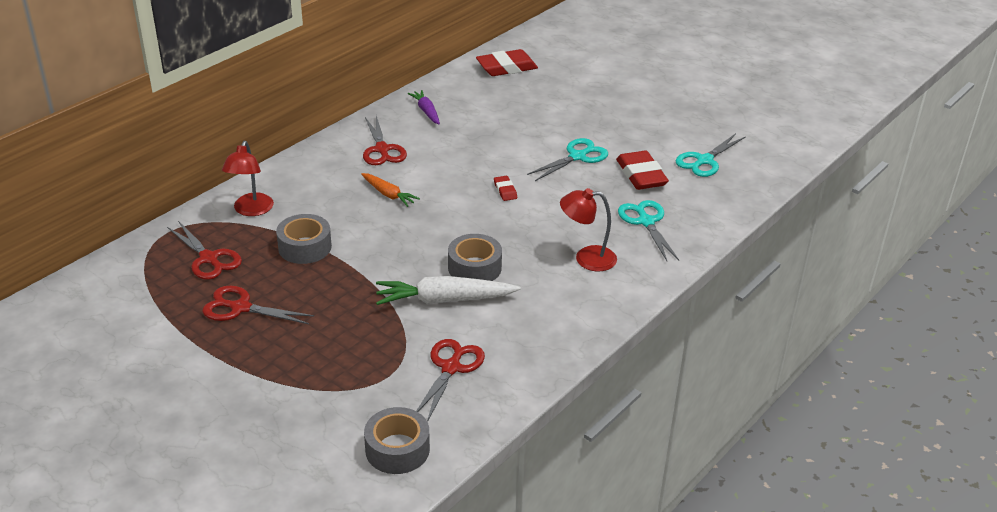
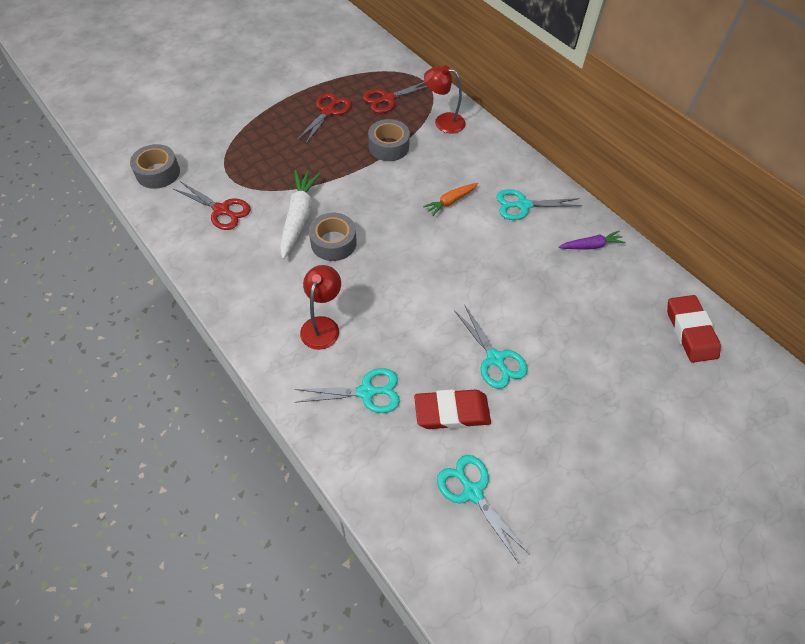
camera: 100 degrees right, 20 degrees up
(382, 149) = (523, 205): red scissors -> turquoise scissors
(505, 190) = (442, 284): red eraser -> none

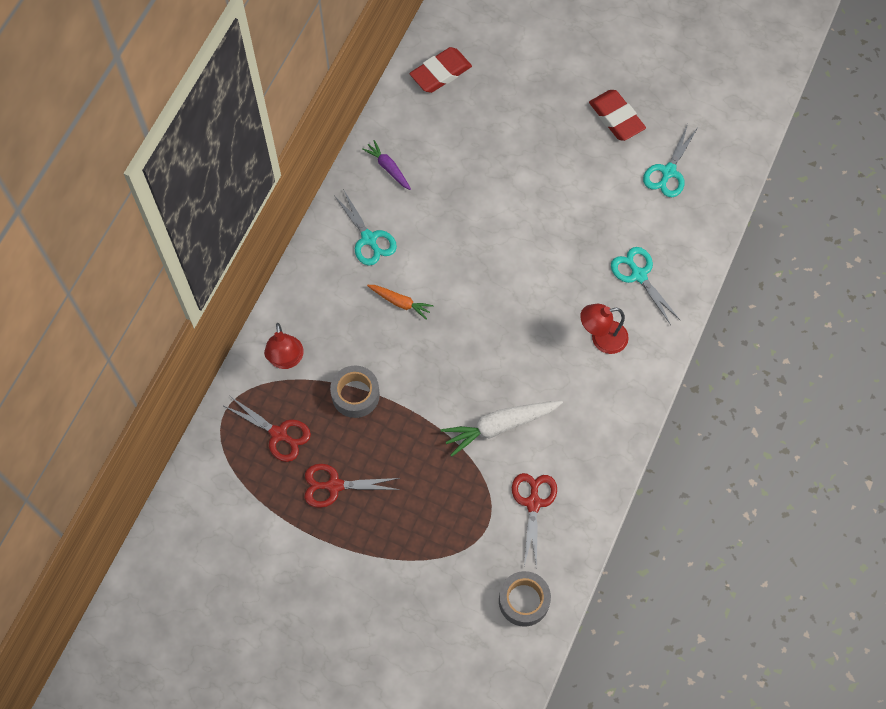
camera: 115 degrees left, 10 degrees up
(333, 242) = (511, 378): grey tape -> none
(451, 412) = (617, 210): red eraser -> red eraser (616, 118)
(495, 359) = (552, 198): turquoise scissors -> none

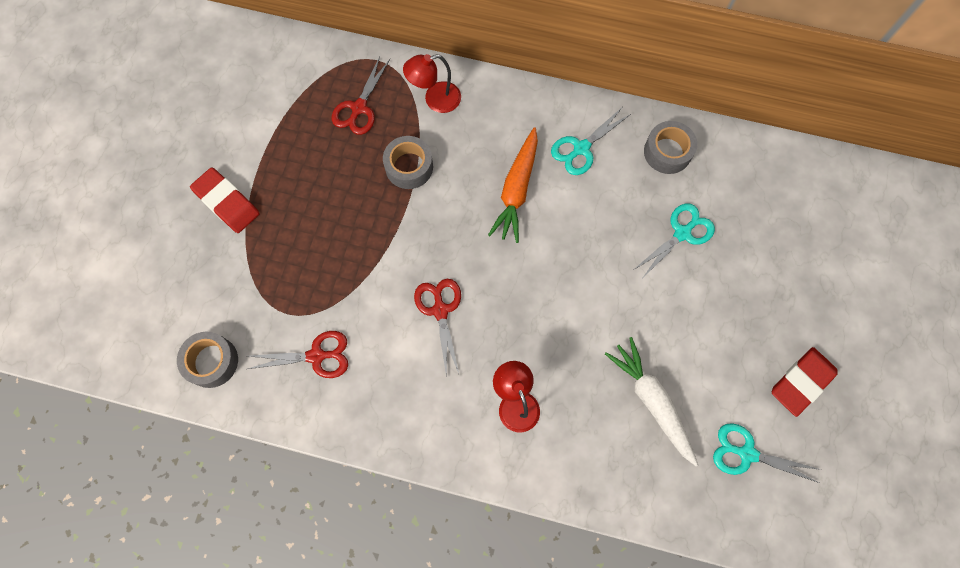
camera: 80 degrees right, 5 degrees up
(334, 485) = (313, 165): red scissors -> red scissors (440, 310)
(388, 168) = (667, 152): purple carrot -> grey tape
(400, 302) = (516, 190): orange carrot -> orange carrot, size x1.72
(440, 73) = (798, 183): red eraser -> red eraser (227, 202)
(500, 426) = (396, 309): white carrot -> white carrot (652, 401)
(639, 275) = (603, 434): turquoise scissors -> turquoise scissors (682, 233)

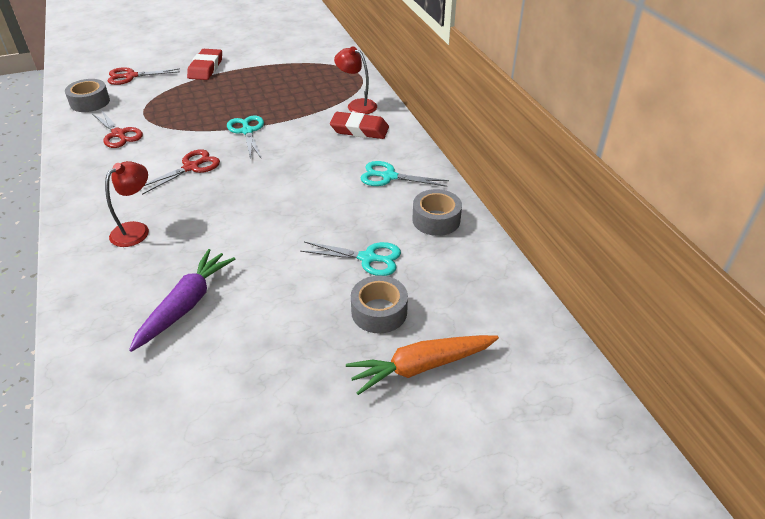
camera: 55 degrees right, 30 degrees down
(359, 108) = (318, 83): red scissors -> red scissors (131, 76)
(409, 167) = (294, 115): grey tape -> grey tape (379, 312)
(516, 190) = (321, 162): orange carrot -> orange carrot (421, 367)
(652, 401) = (186, 305): white carrot -> purple carrot
(747, 453) = (170, 394): turquoise scissors -> turquoise scissors (247, 131)
(801, 382) = (279, 406): red eraser -> red eraser (359, 130)

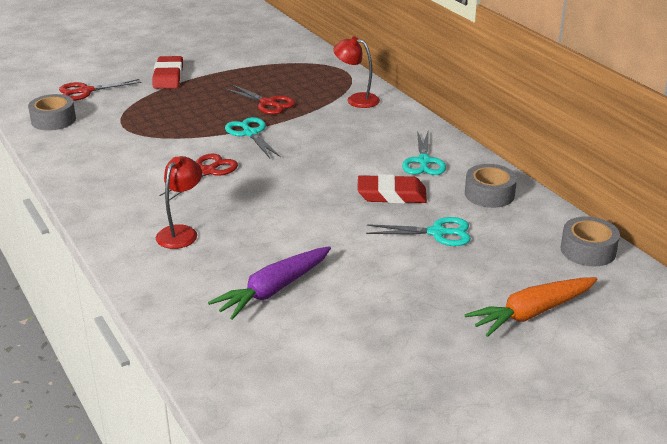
camera: 10 degrees left, 10 degrees down
(118, 134) = (107, 148): red scissors -> red scissors (268, 103)
(186, 305) = (273, 290): purple carrot -> purple carrot turned 150 degrees counterclockwise
(359, 130) = (371, 122): red eraser -> red eraser (391, 195)
(379, 312) = (470, 275): grey tape -> grey tape (588, 250)
(389, 176) = (423, 161): turquoise scissors -> turquoise scissors turned 90 degrees counterclockwise

